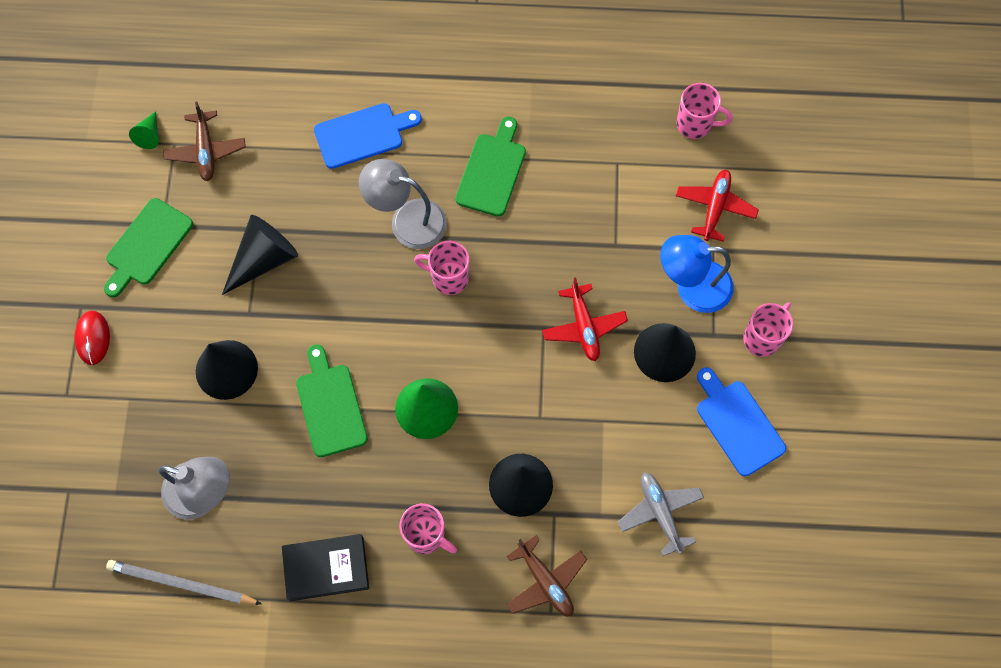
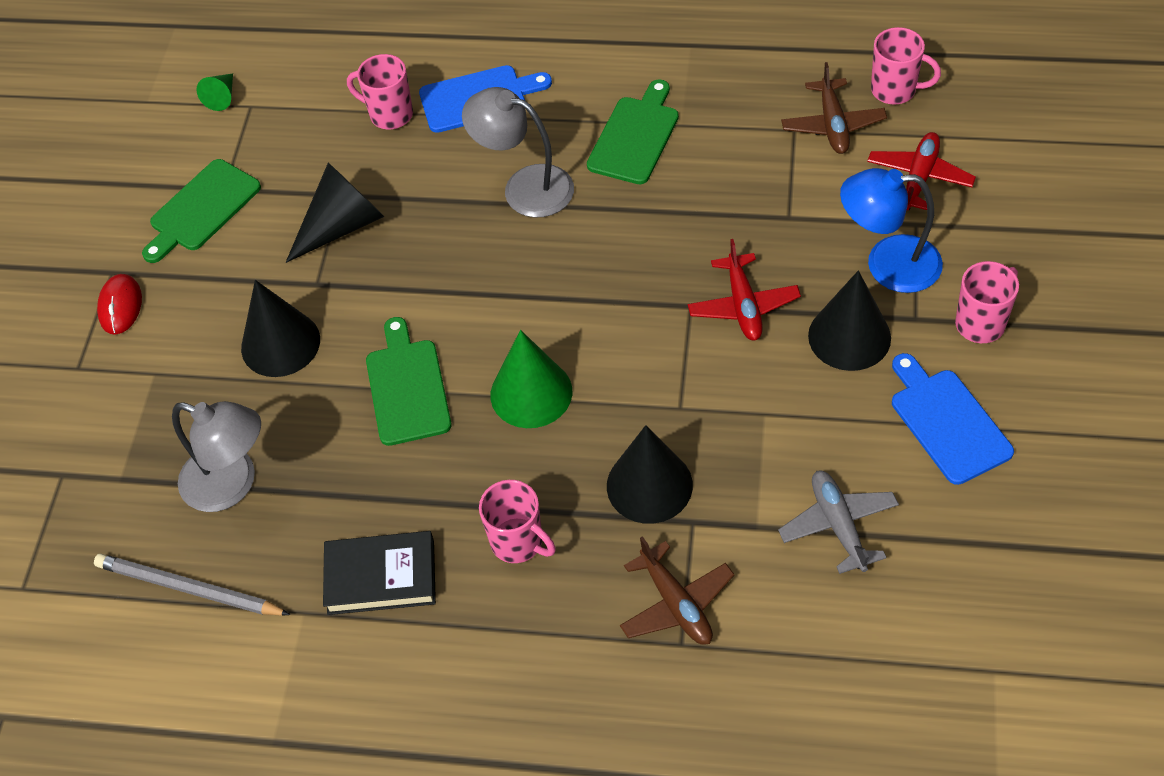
camera: 10 degrees right, 15 degrees down
(206, 151) = (287, 113): brown plane -> brown plane (832, 125)
(448, 278) = (572, 249): pink mug -> pink mug (390, 114)

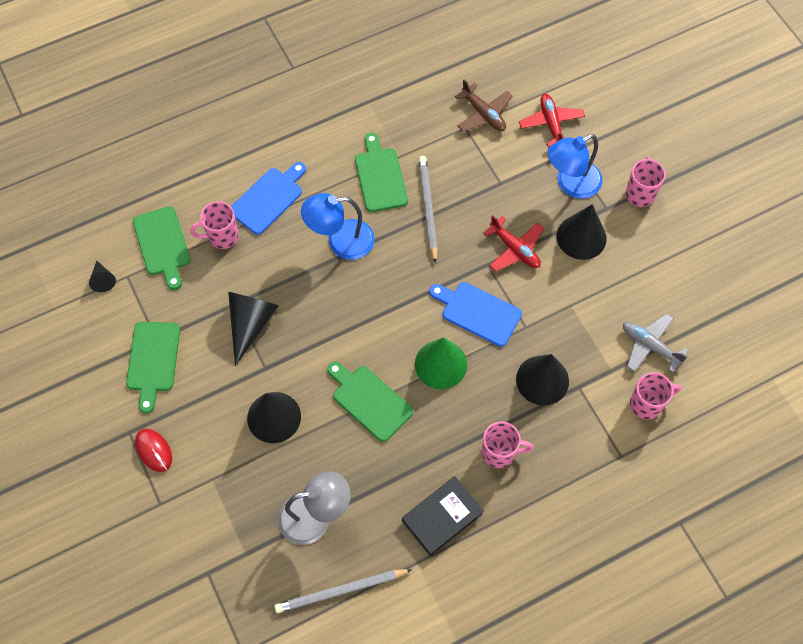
camera: 40 degrees left, 10 degrees up
(222, 97) = (103, 280): green cone -> black cone
(317, 91) = (162, 244): none -> green cutting board
(525, 187) = (341, 241): grey lamp -> blue lamp
(666, 201) = (428, 208): none -> grey pencil
(676, 604) = (603, 436): brown plane -> none
(895, 90) = (501, 76): pink mug -> pink mug (646, 404)
(947, 422) = (661, 258): blue cutting board -> blue cutting board (478, 312)

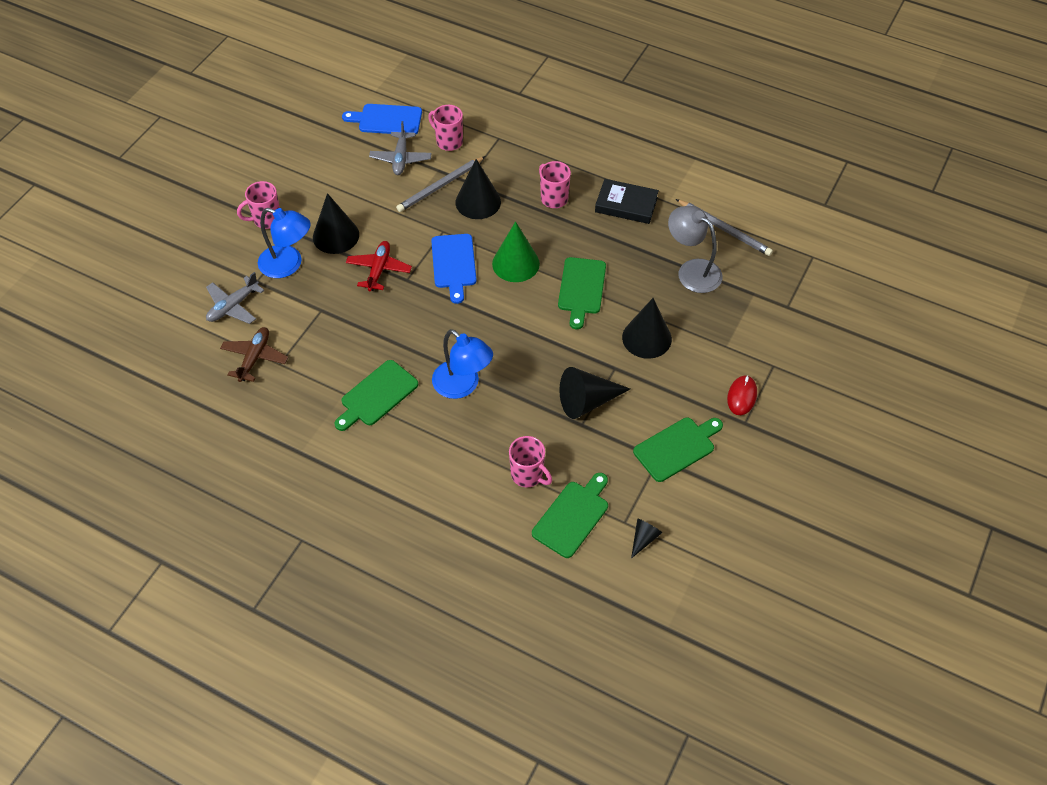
camera: 125 degrees left, 10 degrees down
(268, 199) = (462, 464): blue cutting board -> blue cutting board (387, 120)
(428, 208) = (383, 345): grey pencil -> grey pencil (440, 186)
(551, 124) = (233, 306): red plane -> grey plane

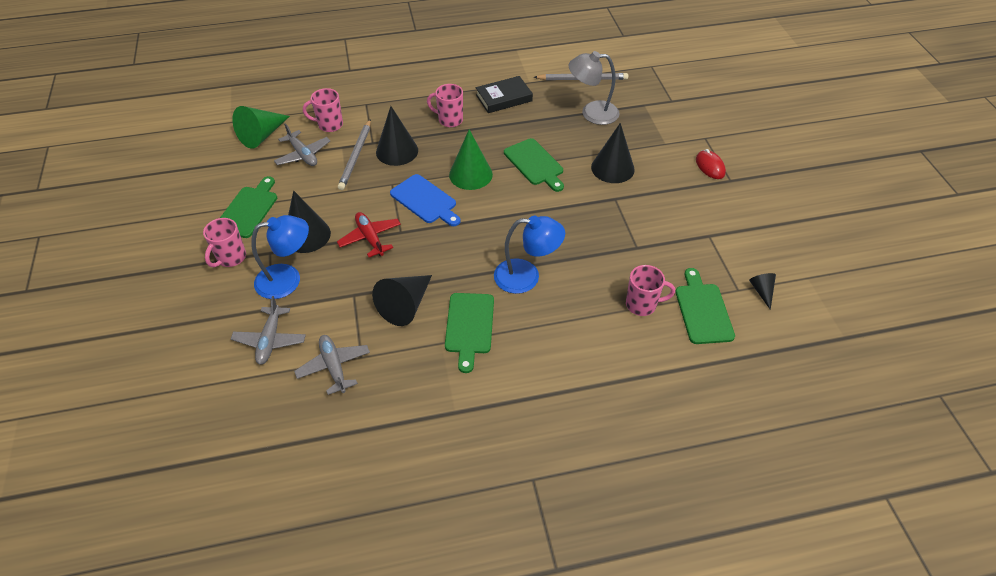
camera: 40 degrees left, 5 degrees down
(255, 358) = (334, 367): brown plane -> grey plane
(387, 120) = (262, 135): blue cutting board -> green cone
(587, 401) = (622, 230): black cone -> black cone (406, 305)
(677, 448) = (711, 221): green cutting board -> green cutting board (248, 210)

